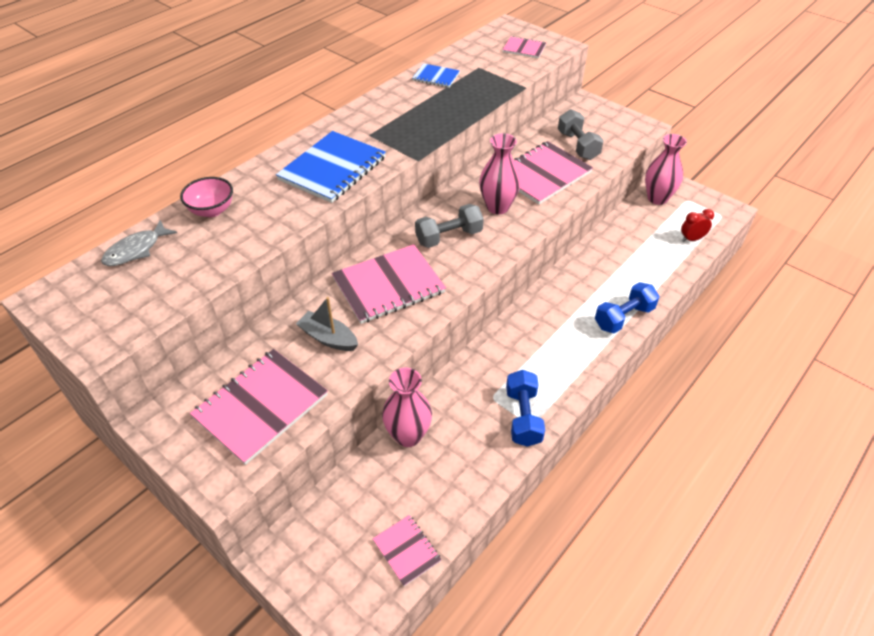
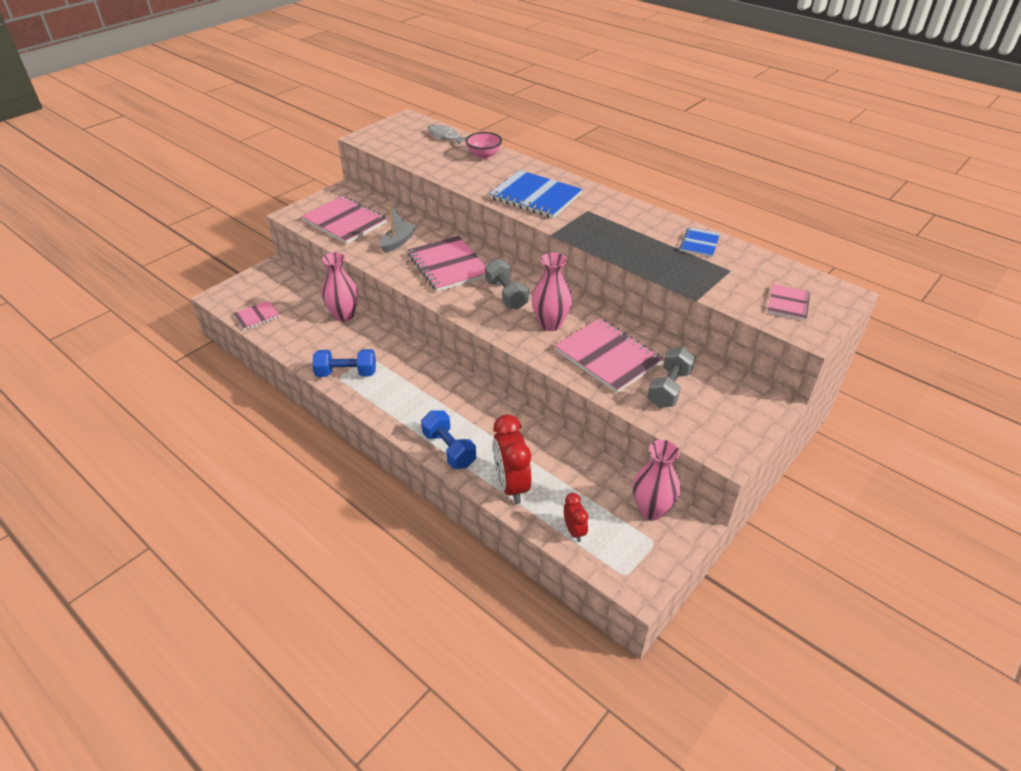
camera: 90 degrees right, 5 degrees down
(577, 145) = (669, 388): grey dumbbell -> grey dumbbell turned 45 degrees counterclockwise
(656, 274) = (511, 485): none -> red clock

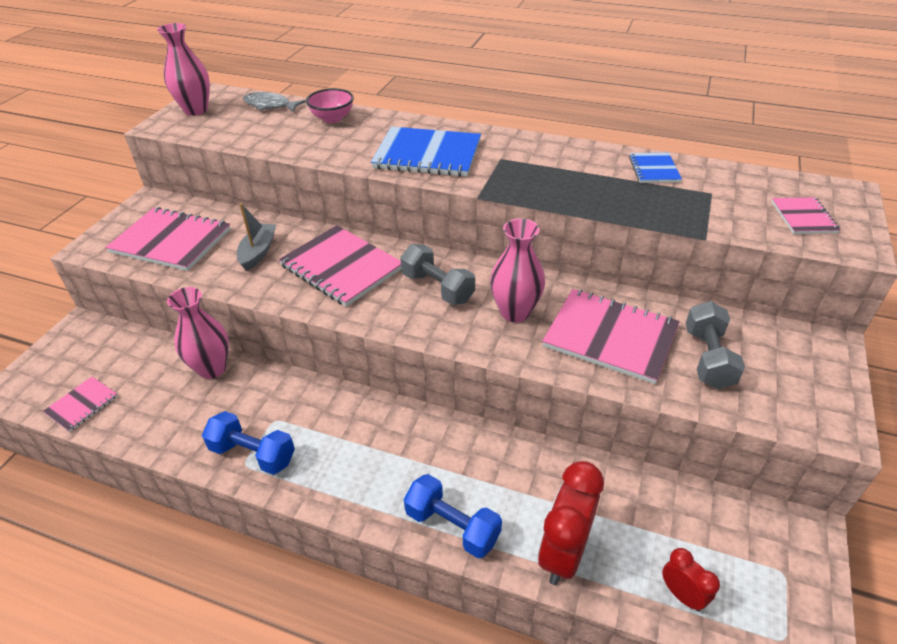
camera: 20 degrees left, 0 degrees up
(346, 373) = (253, 454): blue dumbbell -> blue dumbbell turned 45 degrees clockwise
(511, 485) = (563, 553): red clock -> red clock turned 60 degrees clockwise
(651, 509) = (750, 525): pink vase -> pink vase (196, 110)

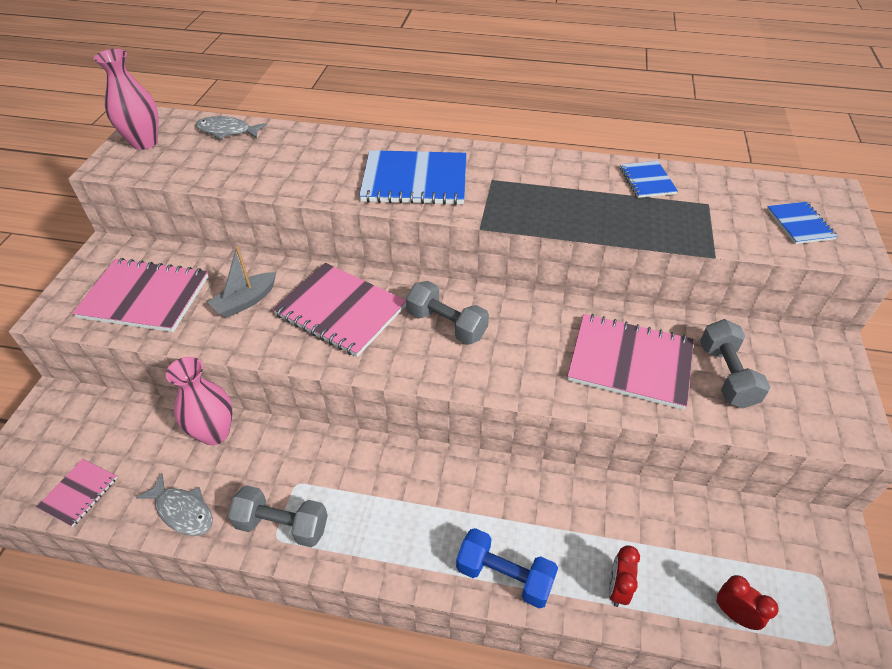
camera: 10 degrees left, 5 degrees up
(167, 431) = (182, 511): none -> grey fish
(253, 454) = (282, 525): blue dumbbell -> grey dumbbell
(258, 252) = (246, 301): grey boat -> grey boat turned 135 degrees counterclockwise
(332, 118) = (301, 143): pink bowl -> none
(515, 312) = (531, 345): pink vase -> none
(563, 553) = (617, 588): red clock -> red clock, size x0.54
(803, 217) = (800, 224): pink notebook -> blue notebook

